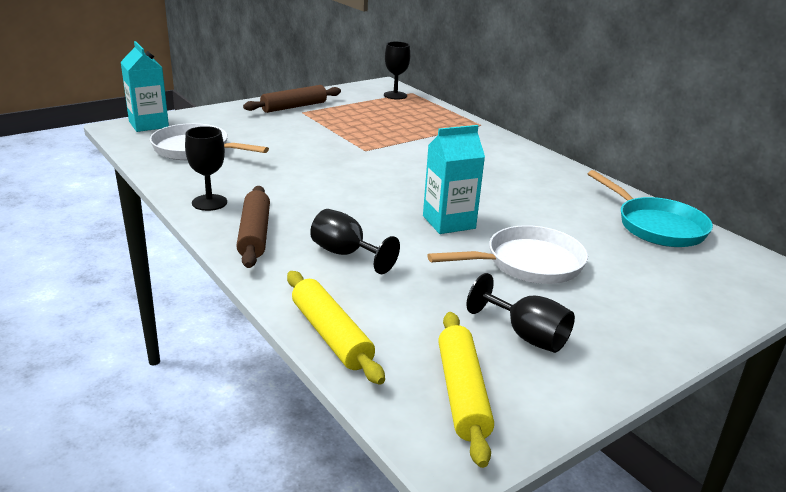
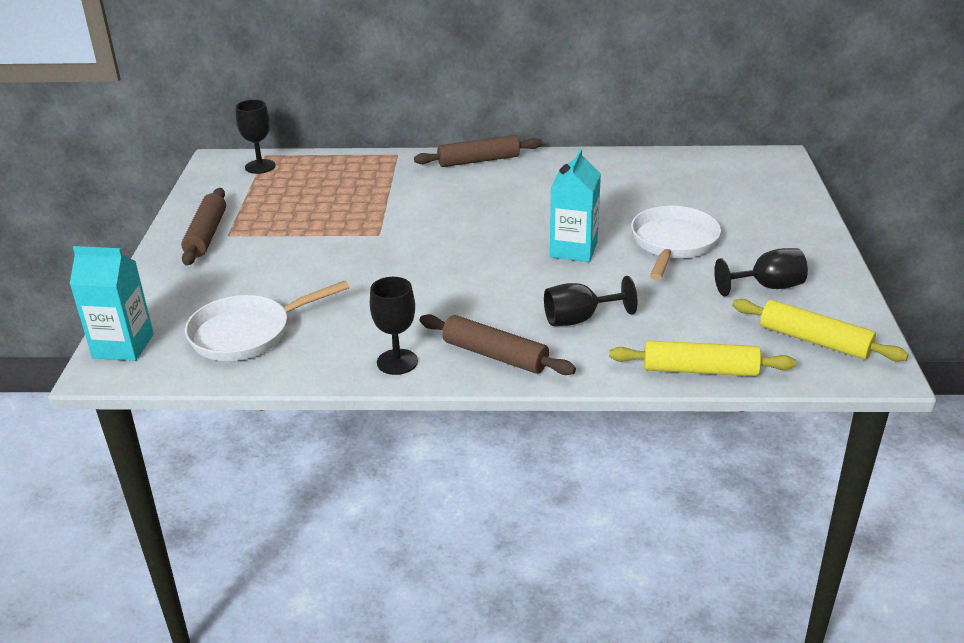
camera: 50 degrees left, 5 degrees up
(521, 151) = (478, 160): none -> brown rolling pin
(656, 226) = (668, 168): turquoise pan -> none

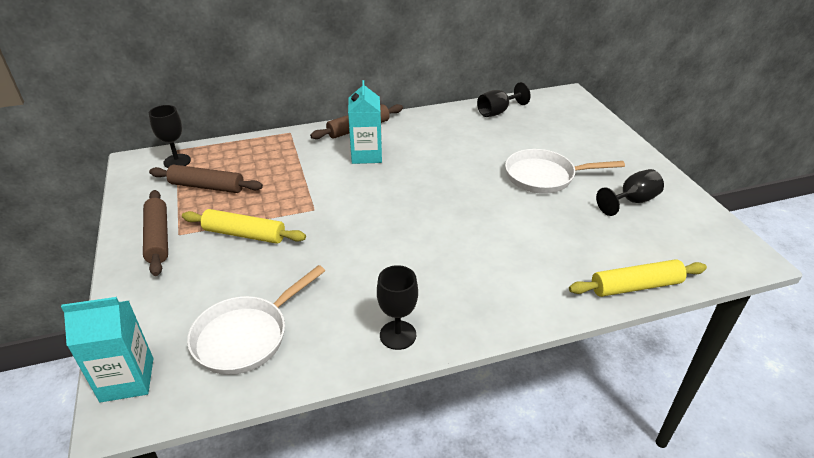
camera: 20 degrees left, 5 degrees up
(495, 355) = (475, 309): brown rolling pin -> brown rolling pin (207, 186)
(573, 250) = (476, 195): turquoise carton -> turquoise carton (366, 155)
(579, 319) = (519, 258): black goblet -> black goblet (497, 112)
(673, 244) = (544, 177): white pan -> white pan turned 90 degrees counterclockwise
(814, 340) = (694, 241): yellow rolling pin -> yellow rolling pin (244, 234)

